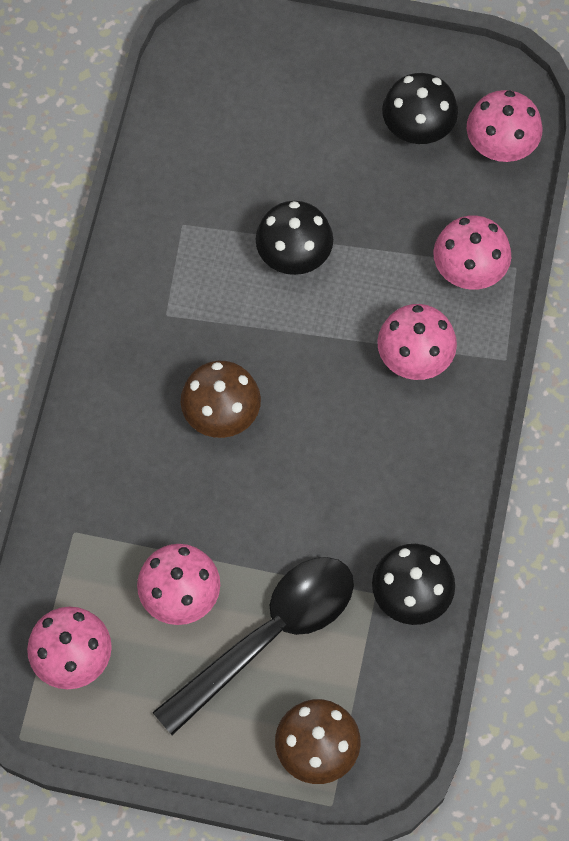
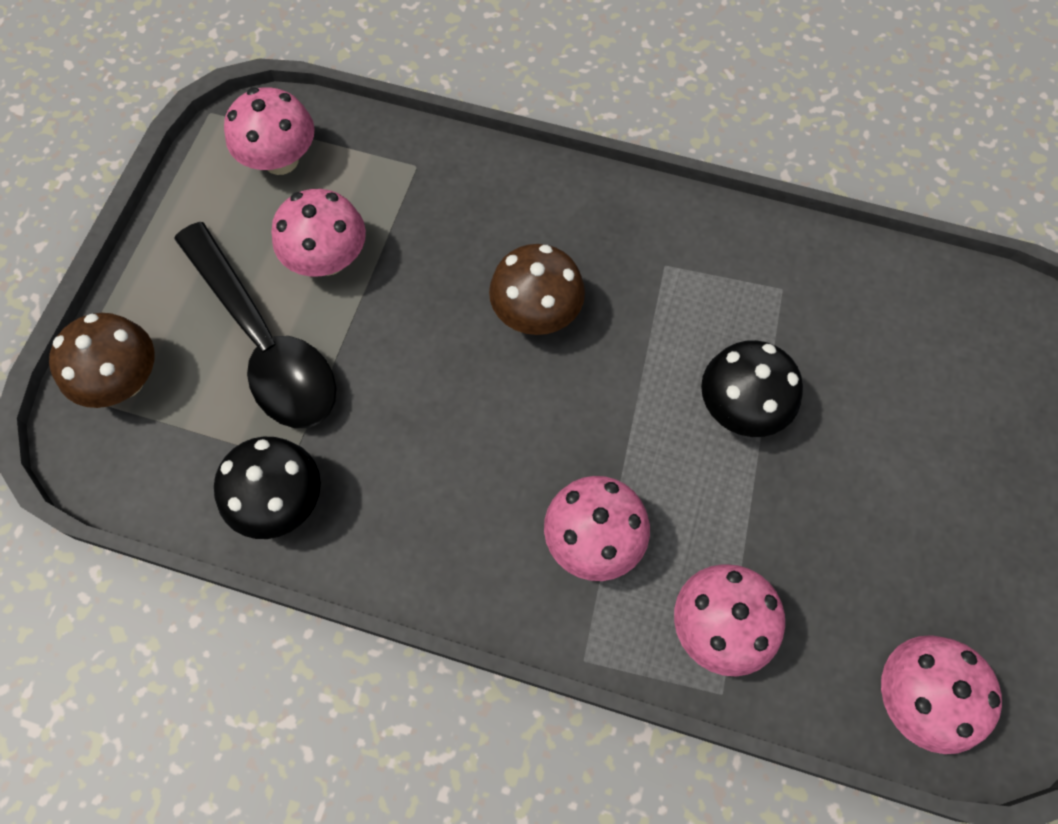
camera: 95 degrees right, 0 degrees up
(417, 129) = (935, 581): black mushroom -> none

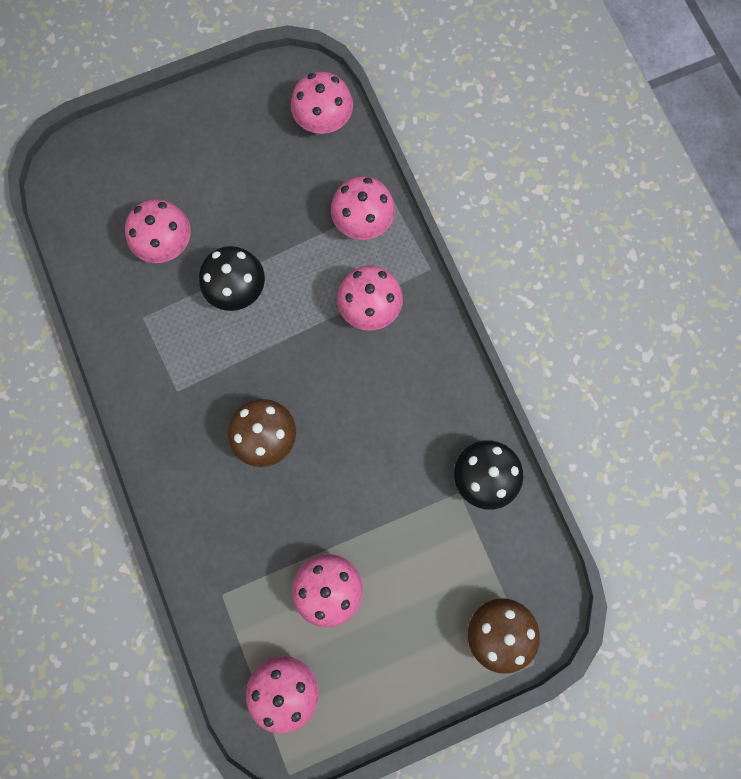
camera: 130 degrees left, 10 degrees up
(264, 342) = (409, 574): black spoon -> none
(861, 372) = (166, 244): none -> pink mushroom

